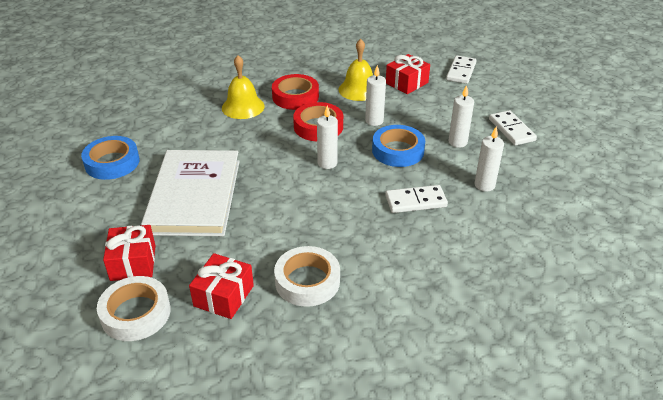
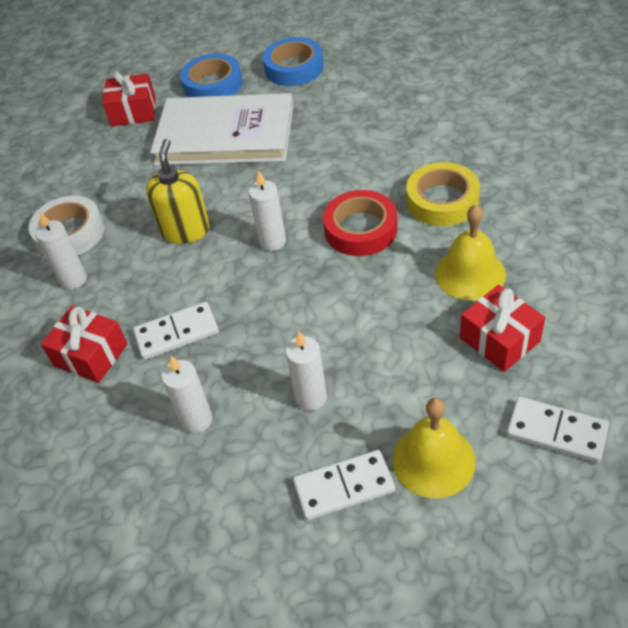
camera: 100 degrees right, 10 degrees up
(136, 313) = (69, 125): white tape -> none
(224, 296) = (71, 175): red gift -> red gift (91, 355)
(243, 107) = (411, 151): yellow bell -> yellow bell (433, 460)
(295, 97) = (442, 200): red tape -> yellow tape
(311, 208) = (185, 230): none -> yellow soap dispenser
(374, 121) = (375, 292): white candle -> white candle (74, 280)
(398, 151) = (294, 318): blue tape -> blue tape (213, 85)
(415, 201) = (176, 333): white domino -> white domino turned 75 degrees clockwise

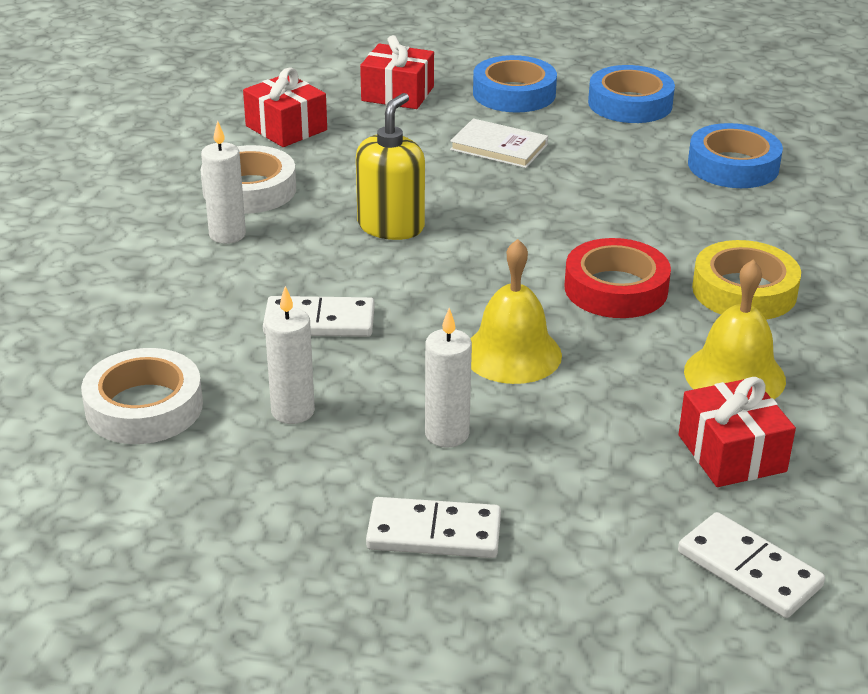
camera: 15 degrees right, 15 degrees down
(89, 459) = (144, 407): none -> white tape
(91, 355) = (204, 311): red gift -> red gift (286, 128)
(225, 135) = (499, 147): white book -> white book, size x0.46
(272, 241) = (493, 268): white candle -> none
(385, 98) = (733, 166): none -> blue tape
(433, 460) = (565, 544): yellow bell -> yellow bell (512, 354)

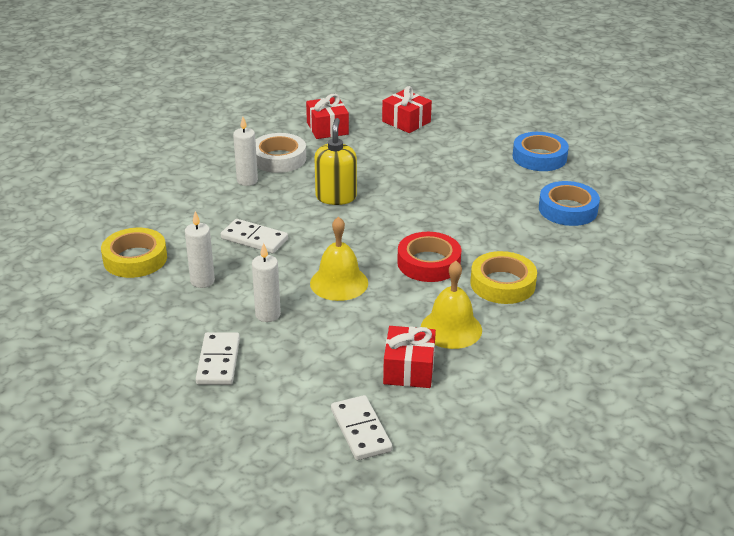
camera: 25 degrees right, 0 degrees up
(144, 407) = (135, 259): white tape -> yellow tape
(391, 226) = (336, 197): yellow soap dispenser -> yellow soap dispenser turned 45 degrees counterclockwise
(434, 533) = (218, 361): white domino -> white domino turned 60 degrees clockwise
(499, 147) = (436, 166): white book -> none
(514, 93) = (474, 136): blue tape -> none

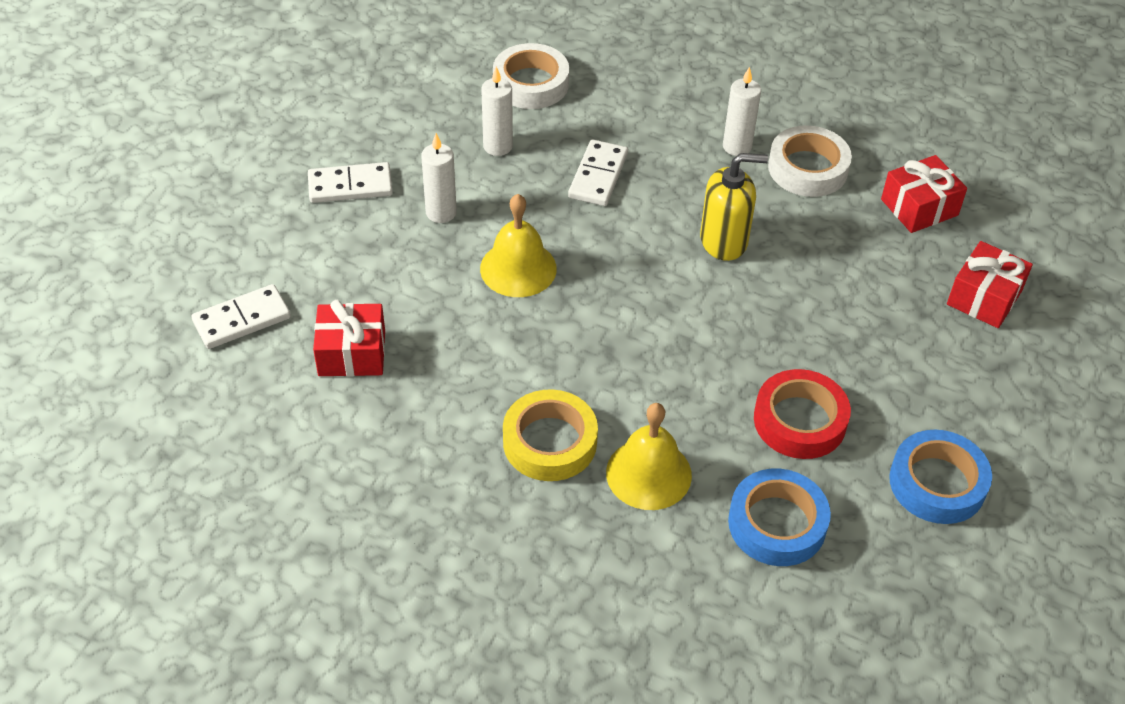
camera: 80 degrees right, 15 degrees up
(135, 259) = (531, 83): yellow tape -> white tape
(428, 263) = (583, 356): red tape -> red tape (799, 421)
(451, 328) = (438, 389): yellow bell -> yellow bell (648, 474)

